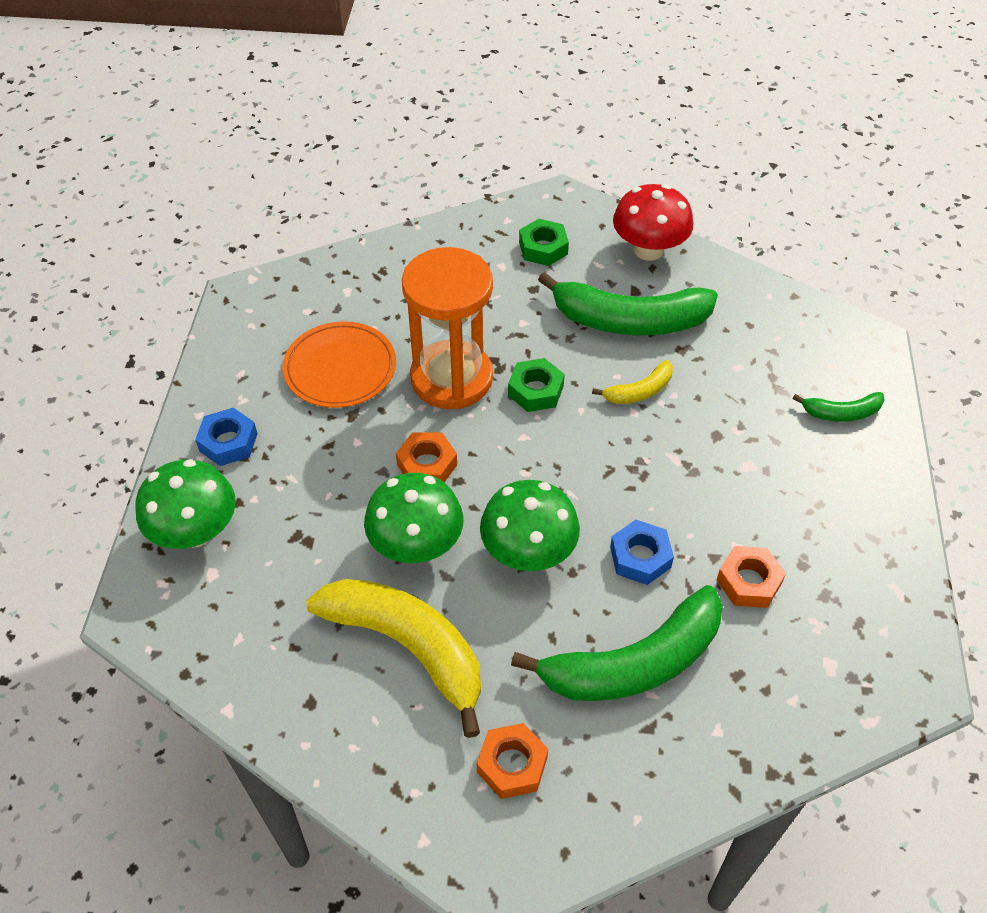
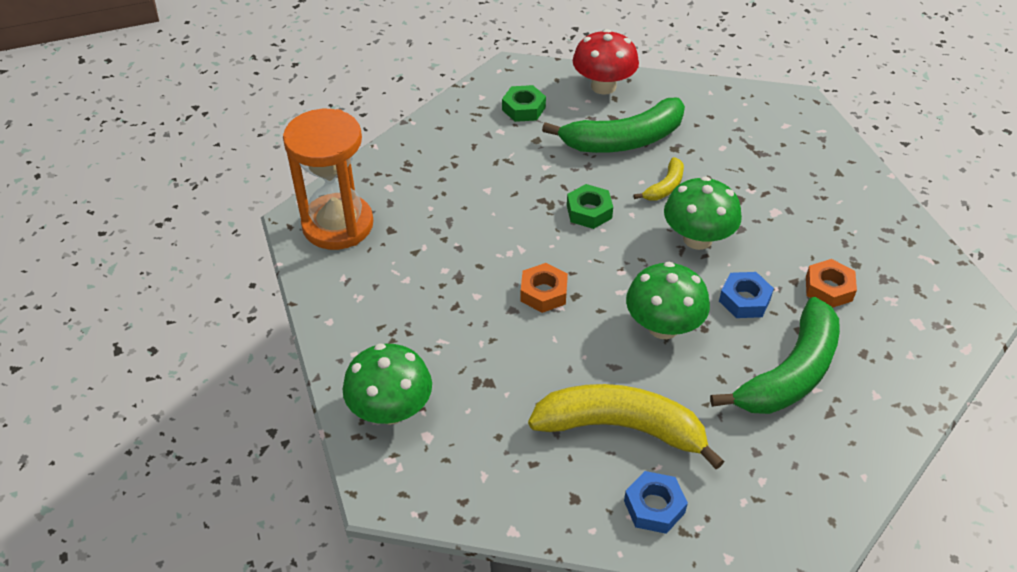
camera: 25 degrees left, 5 degrees down
(228, 442) = (370, 333): blue nut -> blue nut (654, 506)
(340, 368) = (424, 246): orange plate -> none
(416, 545) = (576, 353): green mushroom -> green mushroom (697, 239)
(451, 378) = (519, 224): orange hourglass -> orange hourglass (338, 225)
(512, 765) = (754, 478): orange nut -> none
(841, 413) = (812, 155): green banana -> none

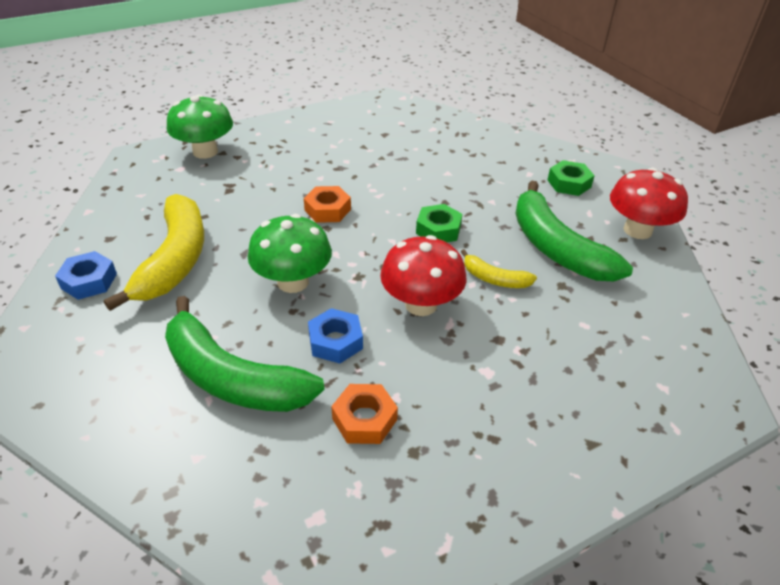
camera: 80 degrees right, 5 degrees down
(338, 225) = (383, 113): orange hourglass -> none
(697, 239) = (421, 304): green mushroom -> red mushroom

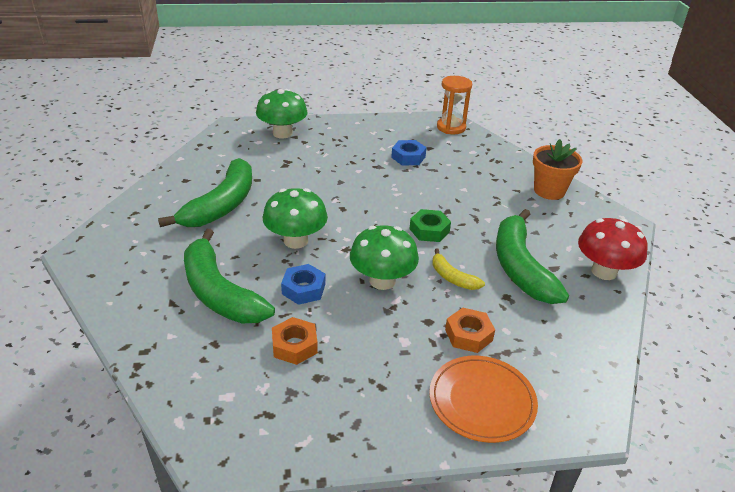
camera: 20 degrees right, 5 degrees down
(89, 281) = (158, 205): blue nut -> blue nut (408, 157)
(175, 260) = (221, 205): yellow banana -> green banana
(327, 210) = (350, 195): orange nut -> orange nut (468, 335)
(394, 106) = (451, 127): none -> orange hourglass
(421, 304) = (382, 281): red mushroom -> green mushroom
(534, 155) = (549, 191): none -> orange flower pot
(569, 183) = (566, 220): green nut -> none
(609, 418) = (482, 401): none -> orange plate

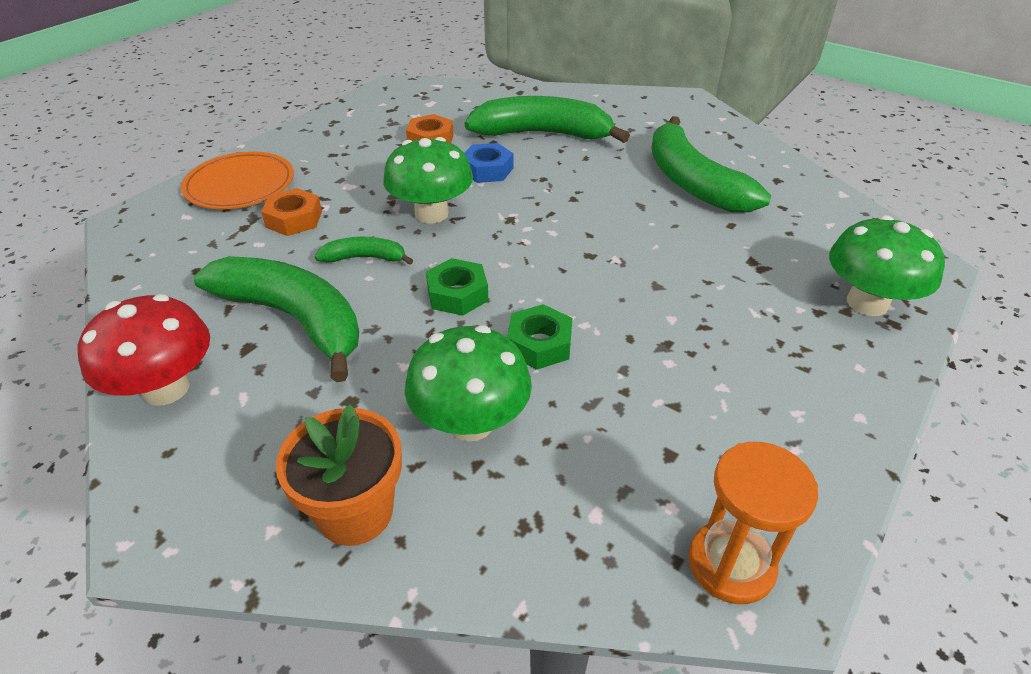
camera: 135 degrees right, 5 degrees up
(296, 241) = (566, 196): green mushroom -> green mushroom (471, 422)
(408, 157) = (661, 399): blue nut -> none
(423, 193) = (539, 344): none -> green nut
(452, 277) = (365, 258): yellow banana -> green banana

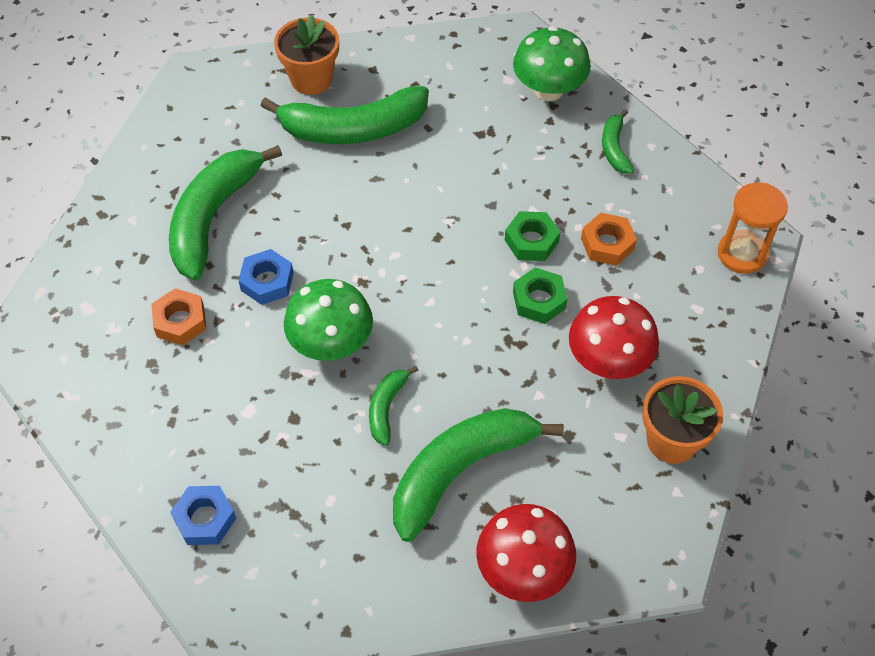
camera: 75 degrees left, 15 degrees up
(240, 185) = (205, 519): orange plate -> blue nut
(294, 219) = (297, 466): orange nut -> orange nut (607, 244)
(457, 294) = (462, 343): green nut -> green nut (531, 241)
(471, 422) = (608, 360): green mushroom -> red mushroom
(733, 150) = (311, 79): none -> orange flower pot
(823, 378) = (614, 148): none -> green banana

